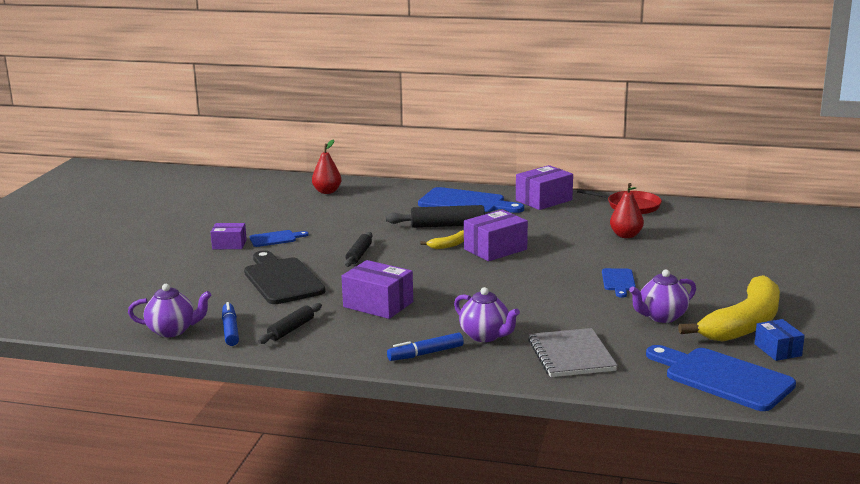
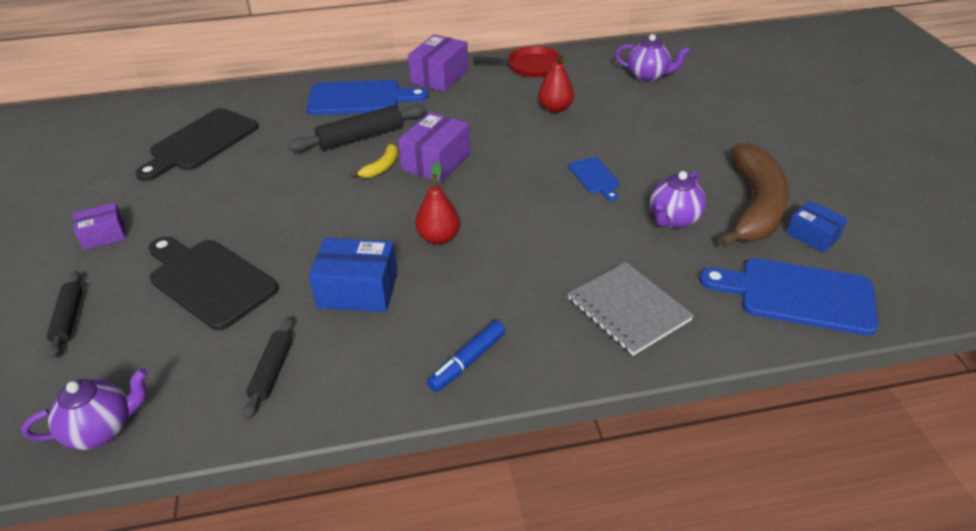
camera: 25 degrees left, 20 degrees up
(230, 330) = (188, 400): blue marker -> none
(275, 239) = (162, 209): blue cutting board -> none
(327, 192) = (186, 115): red pear -> red pear (439, 237)
(327, 208) = (201, 142): none -> black cutting board
(359, 255) = (284, 210): black rolling pin -> black rolling pin (69, 319)
(378, 304) = (357, 290): purple box -> blue box
(485, 336) = (516, 307): purple teapot -> purple teapot (648, 76)
(743, 324) = (755, 207): yellow banana -> brown banana

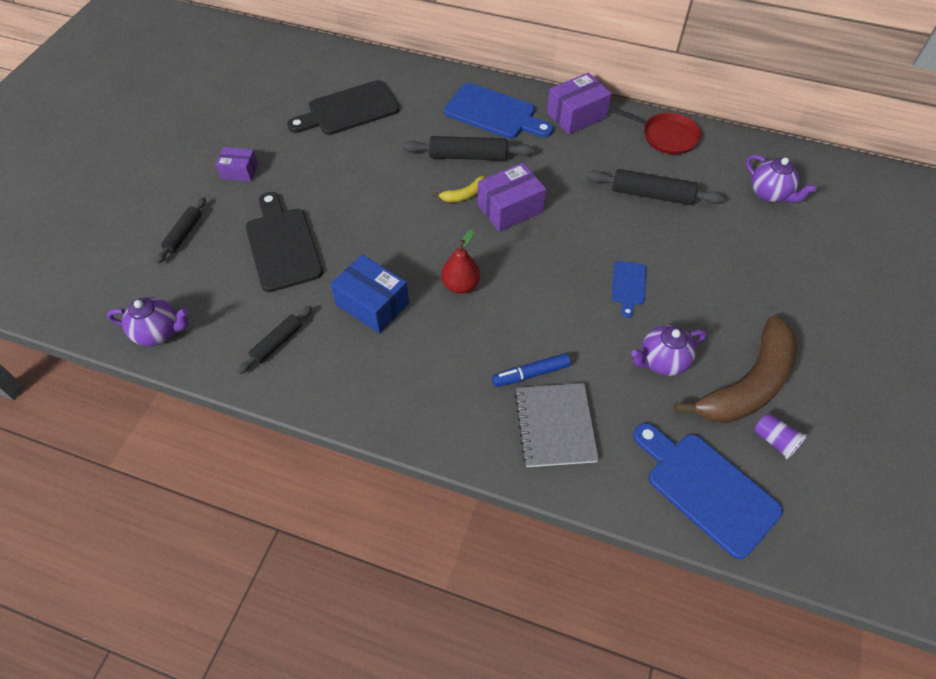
camera: 30 degrees right, 15 degrees up
(467, 361) = (406, 405): blue marker -> blue marker (530, 374)
(555, 108) = (651, 195): red pear -> black rolling pin
(813, 236) = (774, 440): blue box -> purple cup

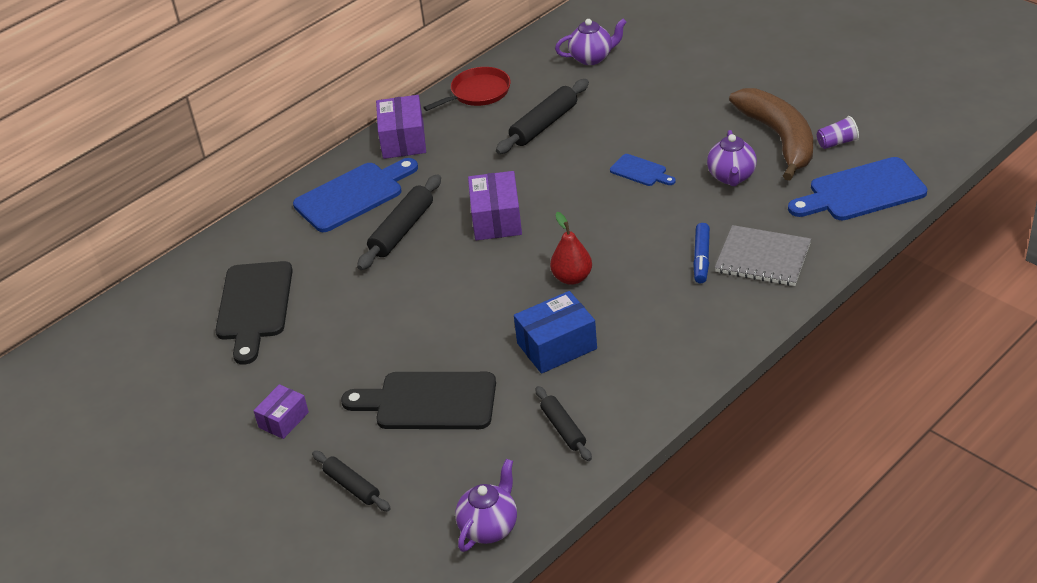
camera: 60 degrees left, 15 degrees down
(464, 195) = (455, 247): yellow banana -> none

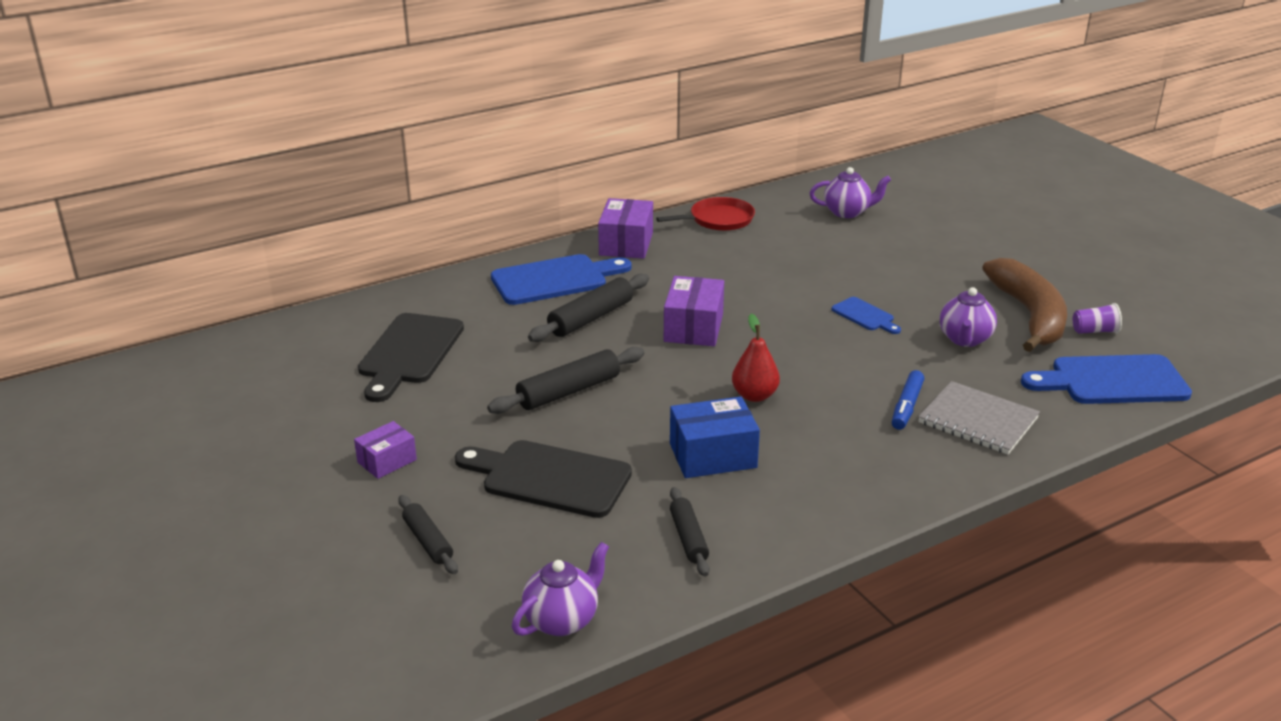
camera: 10 degrees right, 10 degrees down
(544, 125) = (776, 257): black rolling pin -> black rolling pin (569, 391)

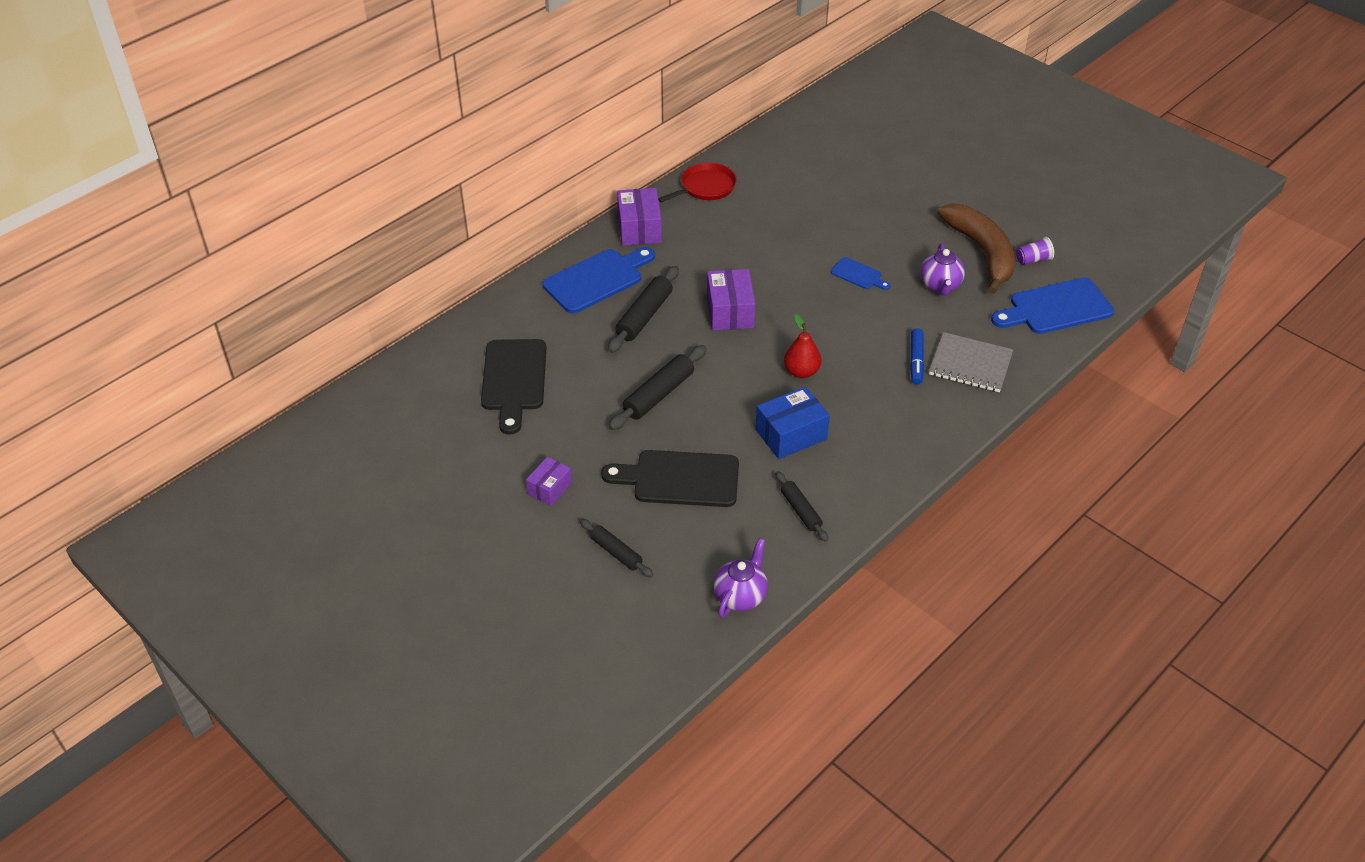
camera: 15 degrees left, 15 degrees up
(847, 212) = (809, 161): purple teapot -> none

